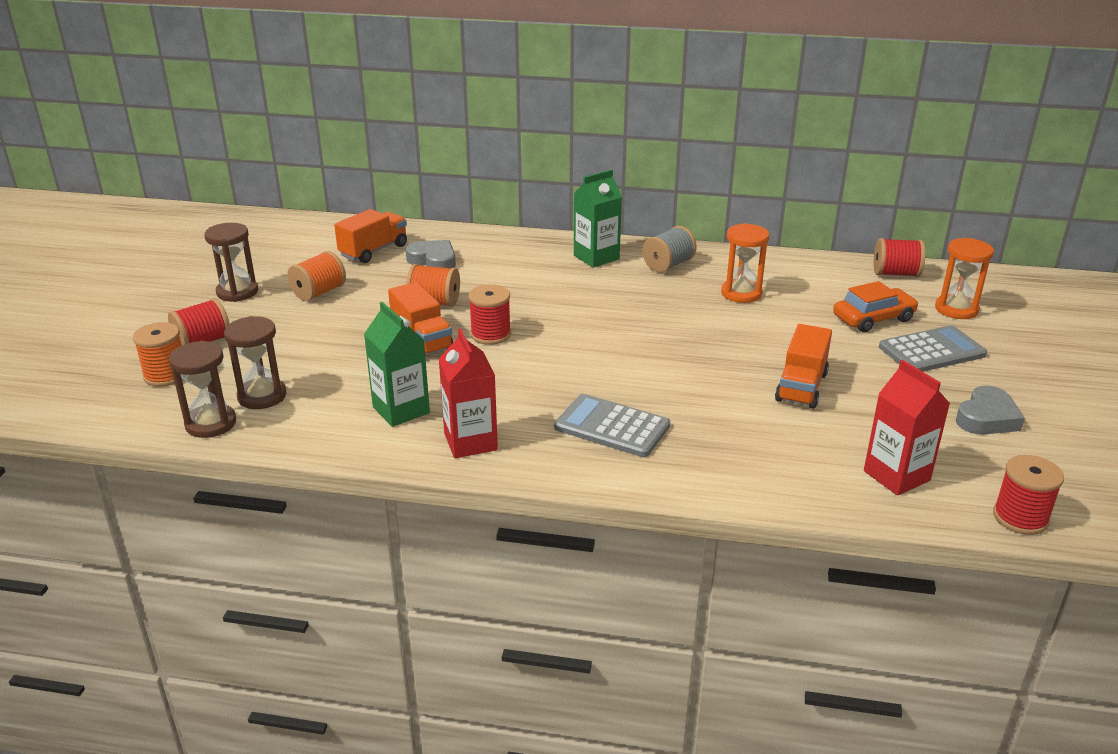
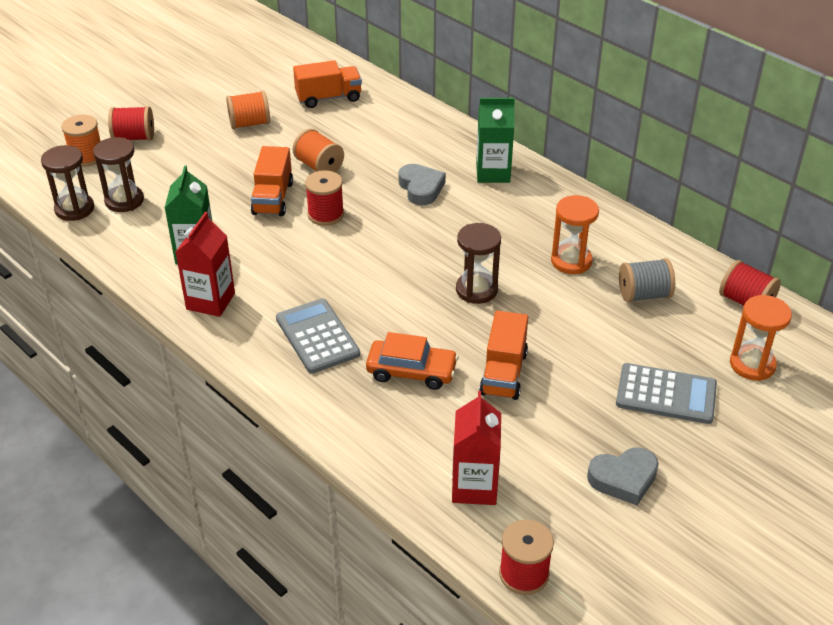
camera: 35 degrees right, 10 degrees up
(237, 292) = (197, 101): brown hourglass -> brown hourglass (476, 290)
(433, 260) = (361, 125): grey heart -> grey heart (421, 188)
(668, 265) = (544, 205): grey spool -> grey spool (644, 295)
(801, 387) = (503, 373): orange truck -> orange truck turned 45 degrees counterclockwise
(873, 318) = (657, 338): orange car -> orange car (411, 371)

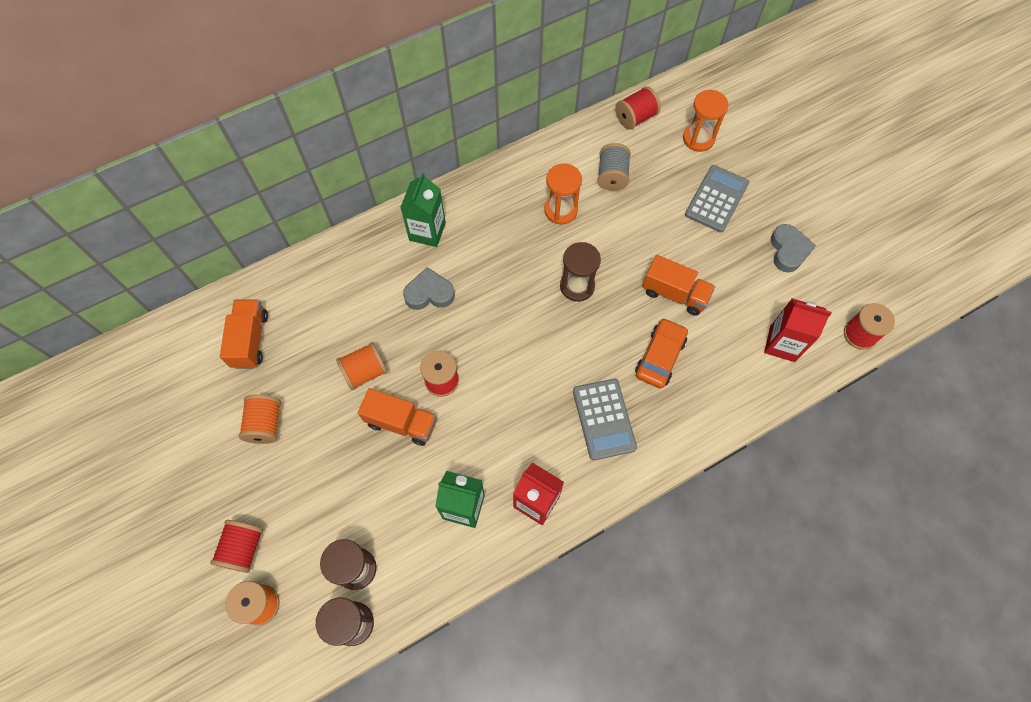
camera: 75 degrees left, 25 degrees up
(317, 336) = (603, 419): grey calculator -> grey calculator turned 90 degrees counterclockwise

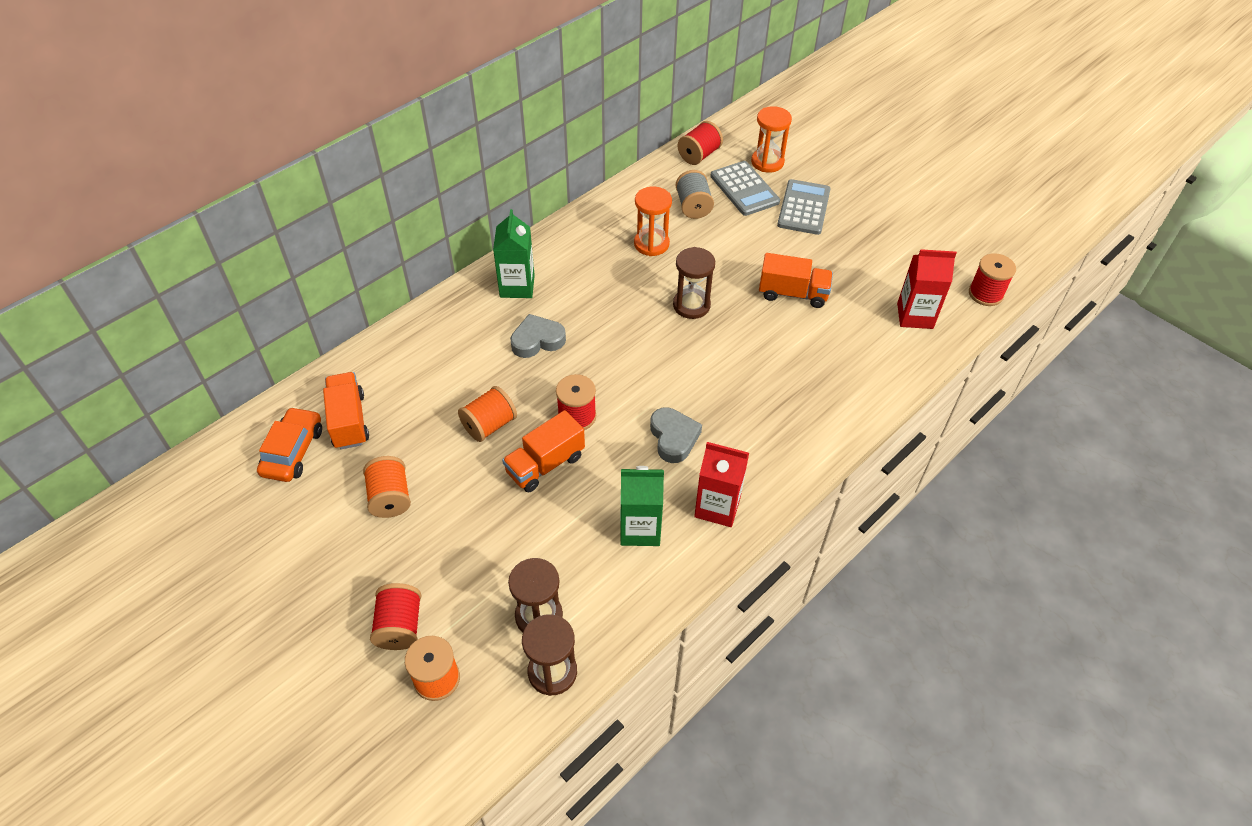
camera: 15 degrees left, 15 degrees down
(401, 423) = (545, 464): orange truck -> orange truck turned 135 degrees clockwise
(603, 419) = (761, 416): grey calculator -> grey calculator (744, 189)
(659, 357) = (798, 350): orange car -> orange car (293, 451)
(788, 250) = (889, 238): grey heart -> grey heart (673, 437)

